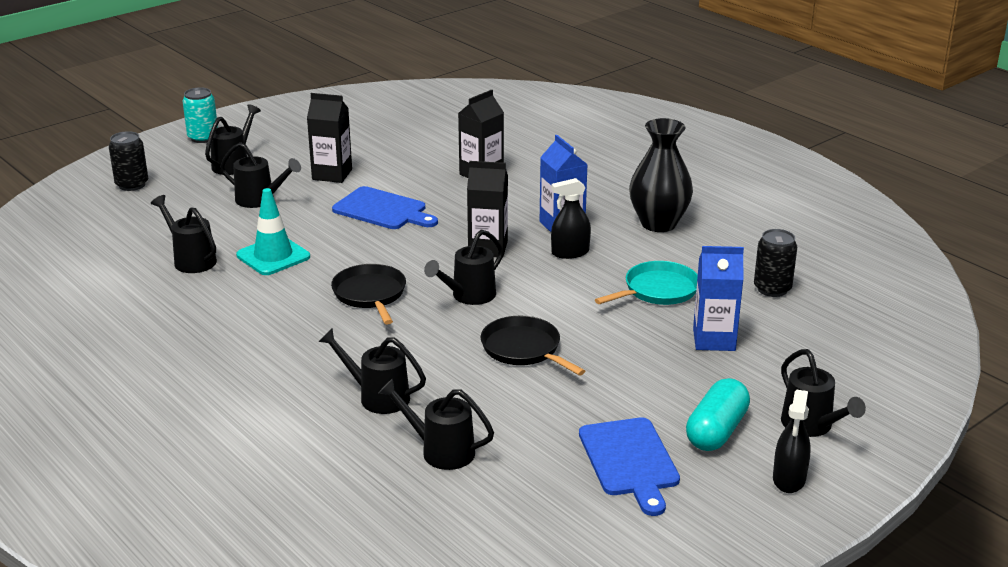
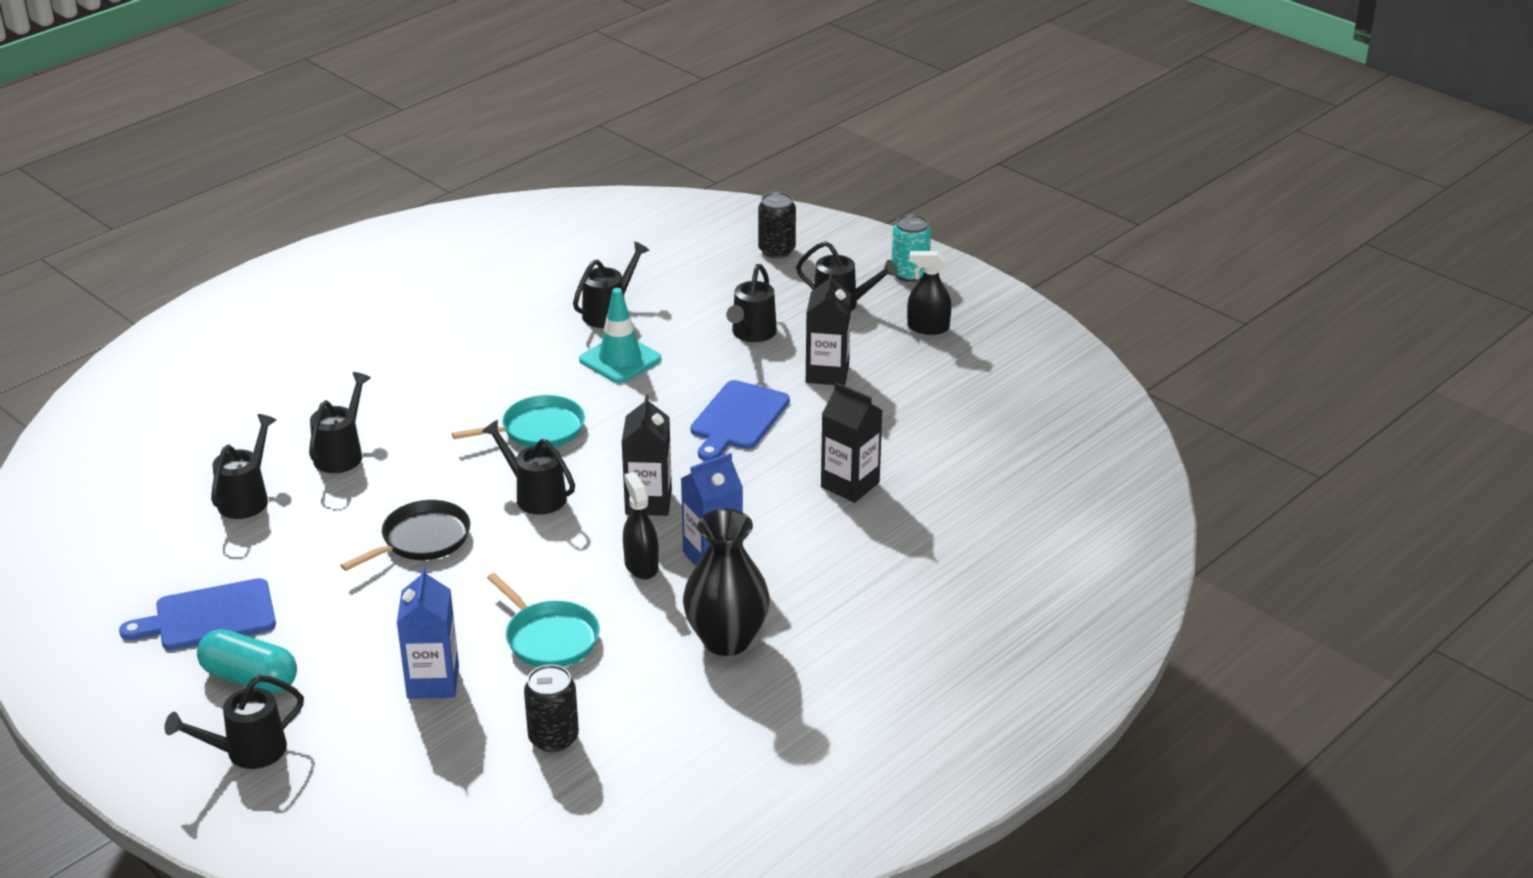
camera: 85 degrees right, 5 degrees up
(370, 294) = (538, 430): black pan -> turquoise pan
(789, 479) = (156, 728): black spray bottle -> black spray bottle (928, 328)

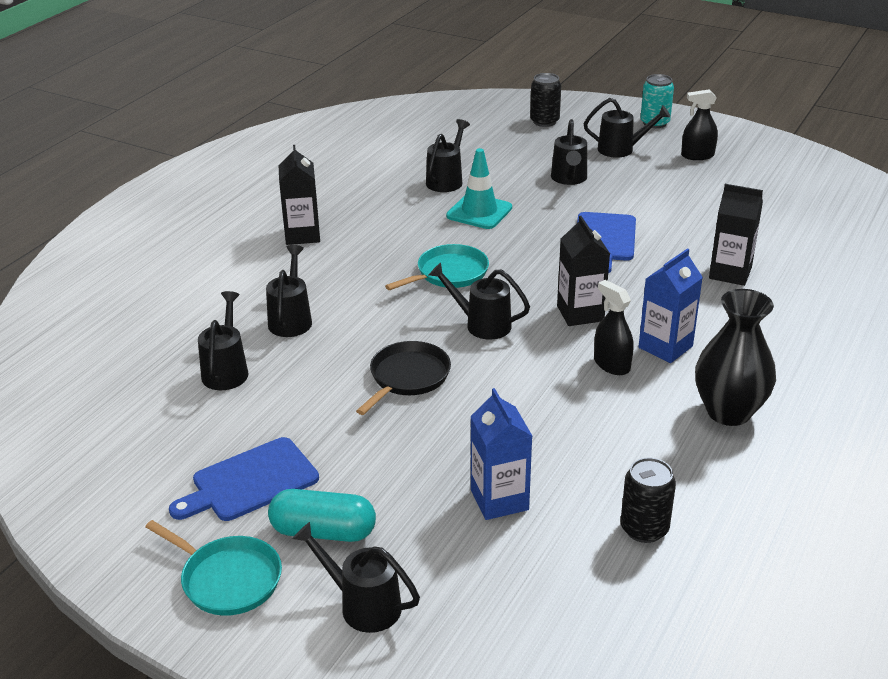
camera: 15 degrees left, 0 degrees up
(247, 752) = (363, 605): black watering can -> black watering can turned 75 degrees clockwise
(549, 638) = (577, 440): turquoise pan -> turquoise pan (228, 579)
(827, 373) = (648, 197): black carton -> black carton (302, 235)

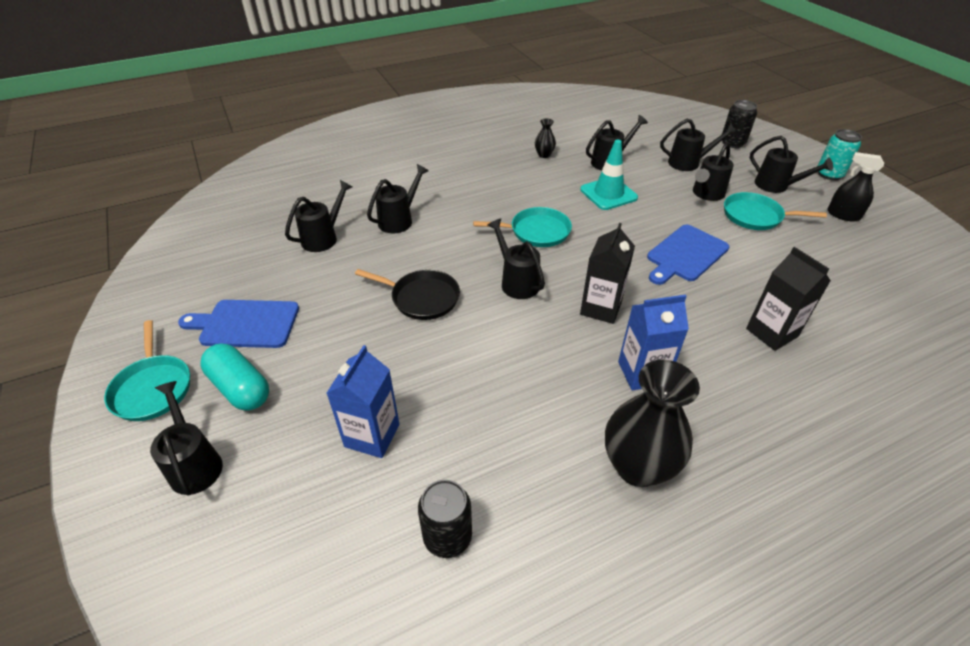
camera: 35 degrees right, 10 degrees up
(302, 235) = (471, 164): black carton -> none
(371, 197) = (544, 155): none -> black vase
(407, 377) = (422, 298): black pan -> black pan turned 45 degrees clockwise
(523, 155) = (688, 163): none -> black watering can
(611, 364) = (580, 365): black spray bottle -> none
(629, 183) = (755, 216): none -> turquoise pan

